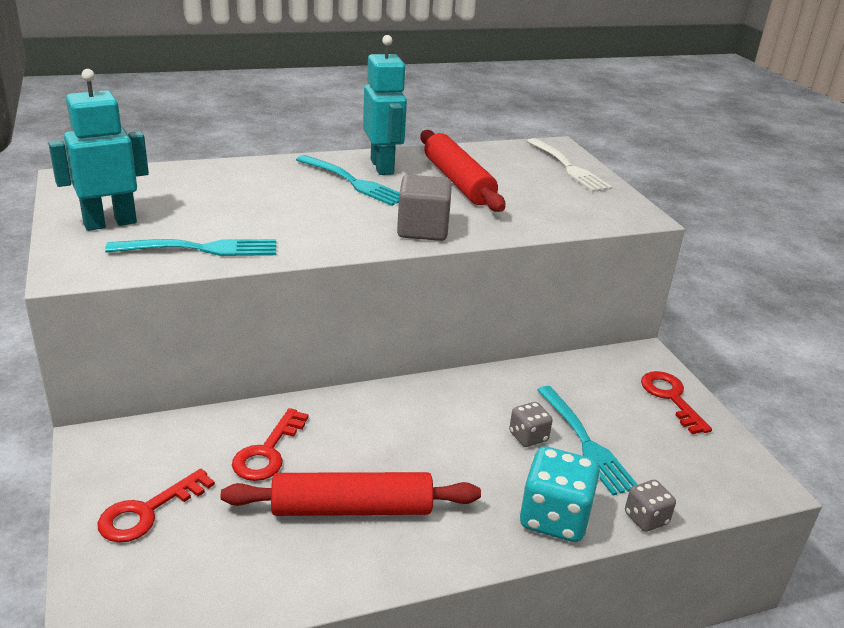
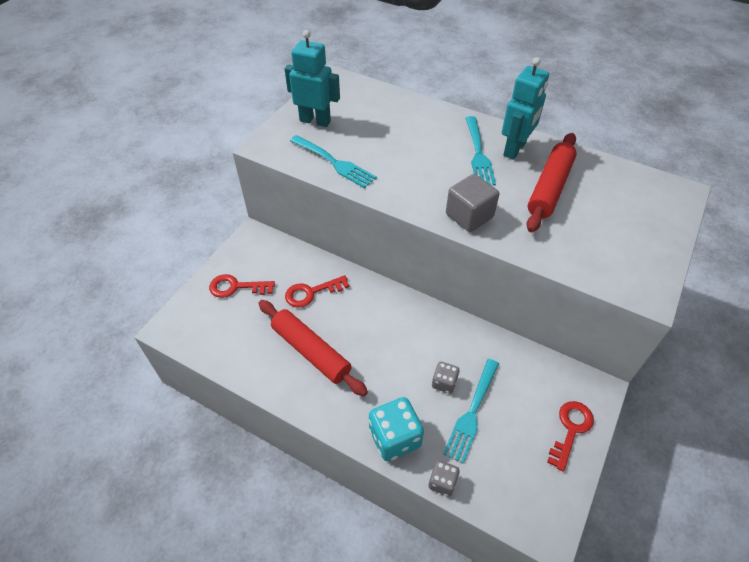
camera: 50 degrees right, 20 degrees up
(567, 167) = (658, 217): white fork -> none

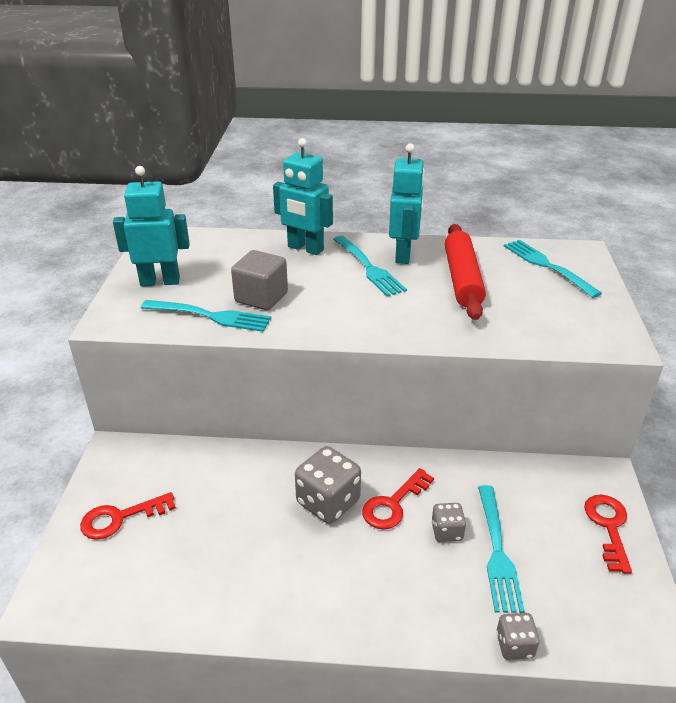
camera: 25 degrees left, 15 degrees down
(311, 293) = (227, 490): red key -> red key (393, 504)
(311, 351) = (265, 559): red rolling pin -> none
(373, 327) = (328, 502): none -> grey dice
(394, 438) = (428, 618): turquoise dice -> none
(438, 120) = (305, 248): none -> turquoise robot
(469, 216) = (399, 326): grey cube -> grey cube (261, 297)
(636, 198) = (548, 266): none -> turquoise fork

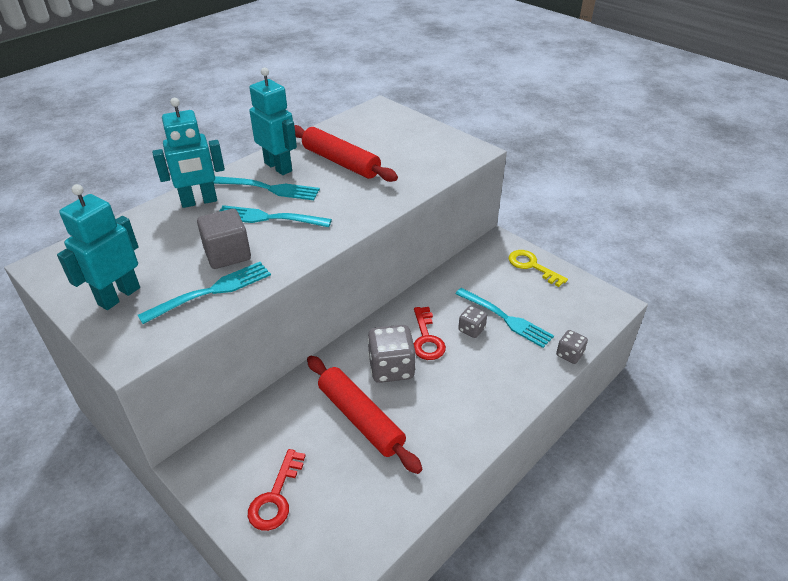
camera: 50 degrees left, 5 degrees up
(248, 518) = (360, 418): none -> red rolling pin
(548, 266) = (376, 127): turquoise fork -> turquoise fork (269, 218)
(608, 526) = (532, 266): red key -> yellow key

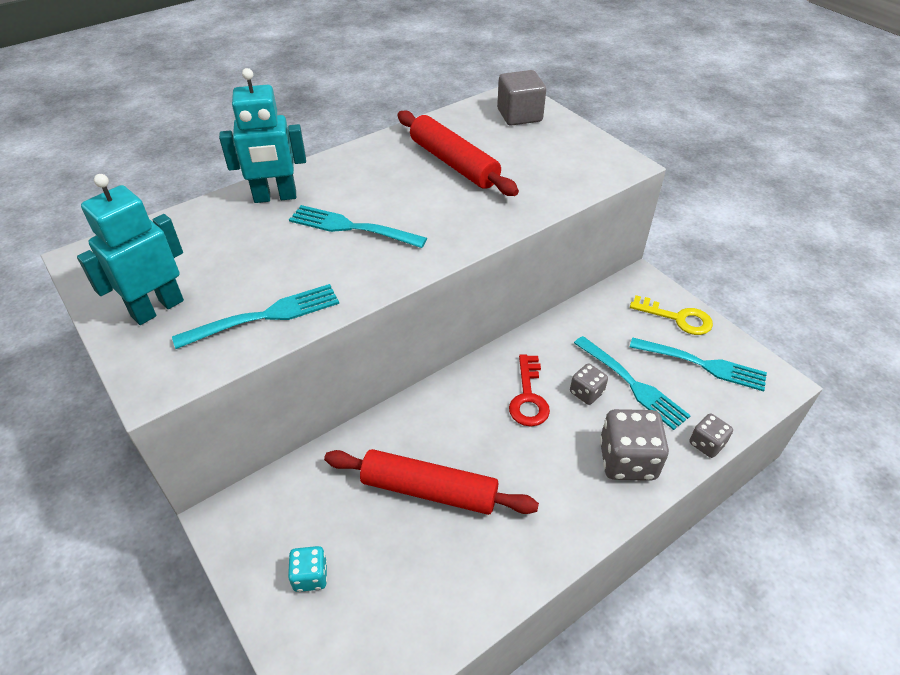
camera: 10 degrees right, 5 degrees up
(227, 254) = (293, 269): grey cube -> grey cube (519, 115)
(268, 188) = (360, 189): turquoise fork -> turquoise fork (701, 364)
(275, 497) = (310, 576): red key -> turquoise dice
(278, 167) = (377, 162): turquoise robot -> none
(360, 418) = (429, 490): red rolling pin -> red rolling pin turned 45 degrees counterclockwise
(391, 368) = (478, 430): grey dice -> grey dice (627, 460)
(532, 266) = (677, 318): yellow key -> yellow key turned 150 degrees clockwise

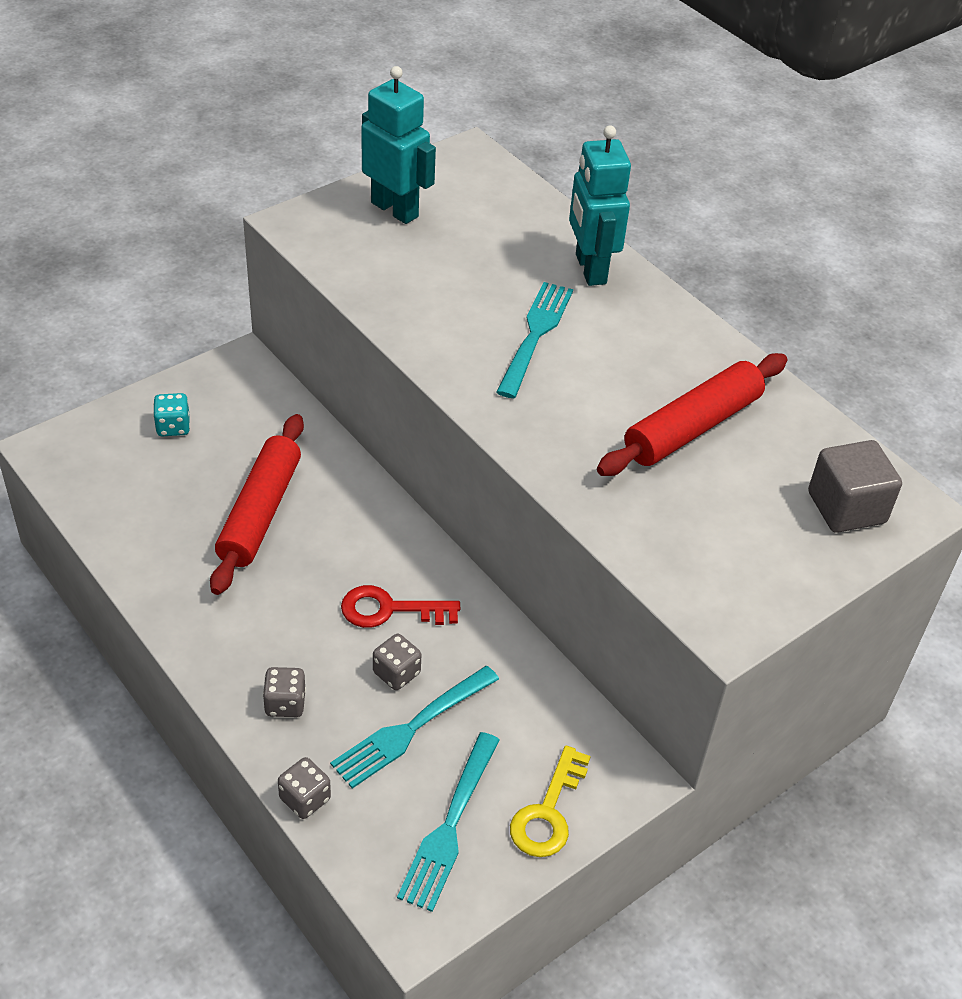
camera: 85 degrees right, 0 degrees up
(264, 317) = (381, 280): turquoise fork -> none
(627, 460) = (285, 703): grey dice -> grey dice, size x0.55

